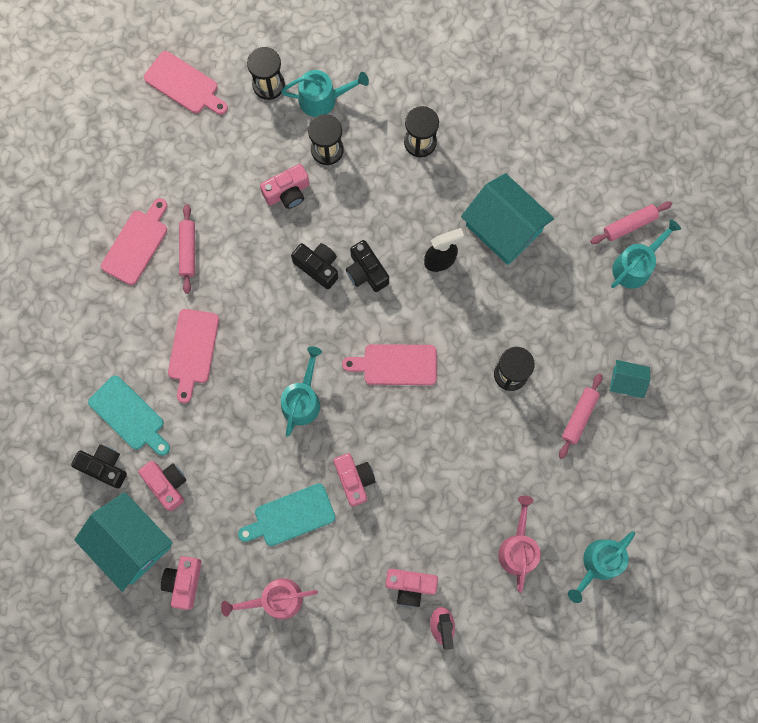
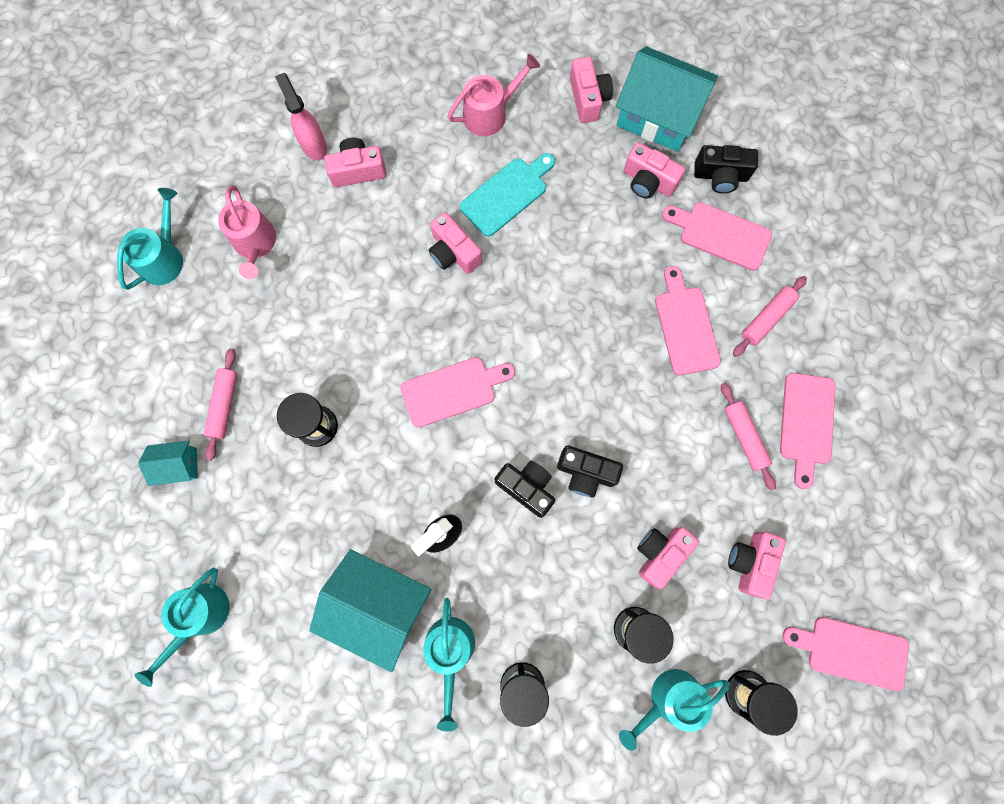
camera: 160 degrees right, 0 degrees up
(129, 415) = (720, 235): turquoise cutting board -> pink cutting board
(226, 164) = (750, 562): none -> pink camera
(302, 400) = (542, 315): turquoise watering can -> turquoise watering can (450, 651)
(629, 225) = (220, 669): pink rolling pin -> pink rolling pin (766, 319)

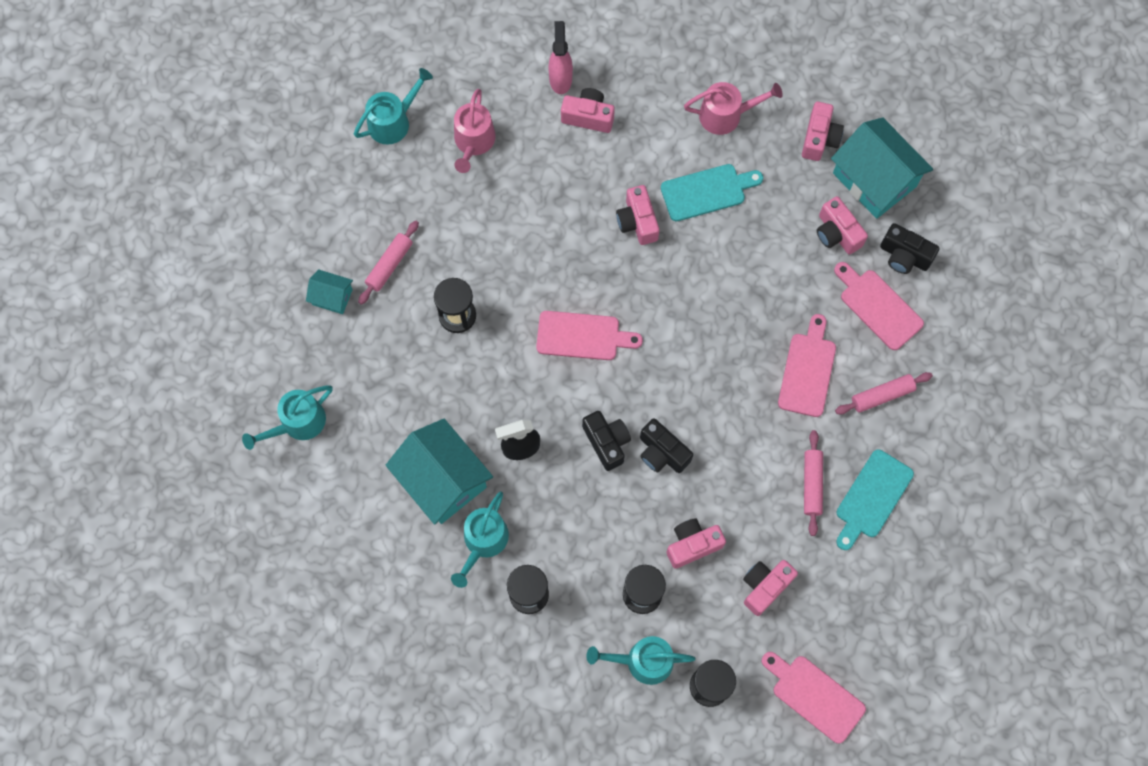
camera: 25 degrees right, 5 degrees down
(806, 423) = (872, 497): pink cutting board -> turquoise cutting board

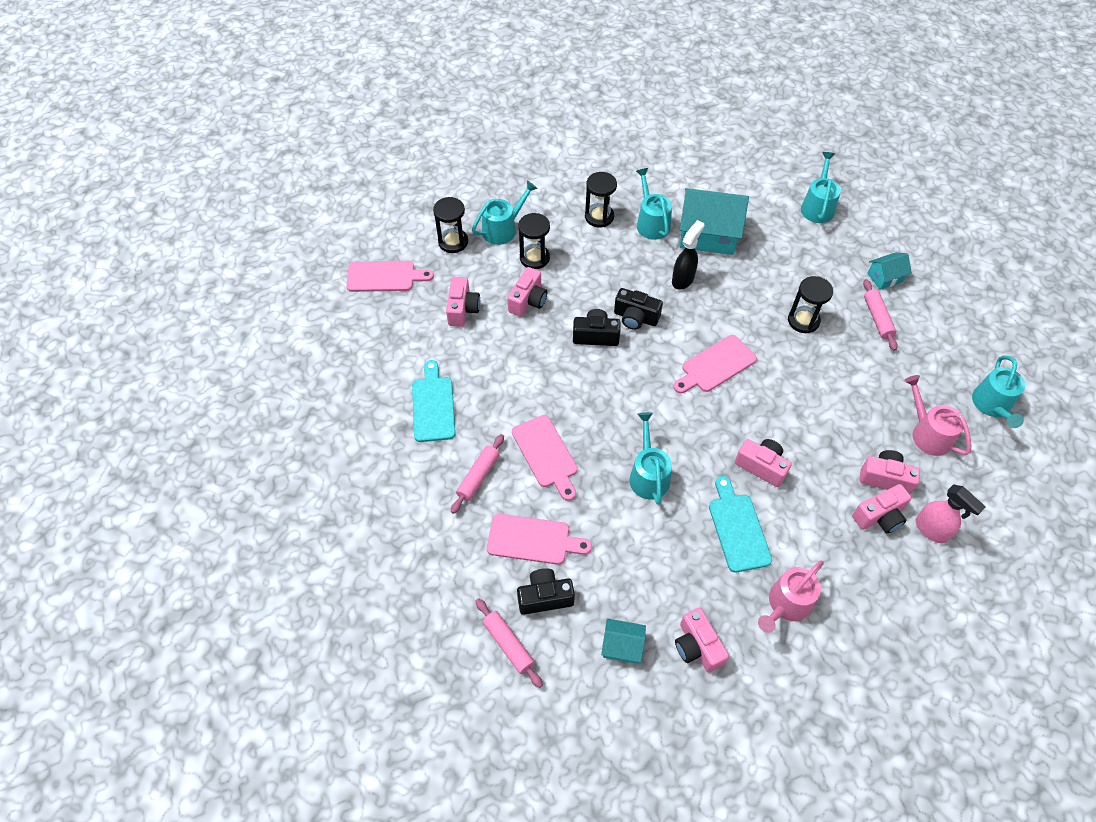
camera: 140 degrees right, 15 degrees down
(707, 191) = (737, 528): turquoise cutting board -> turquoise cutting board turned 135 degrees clockwise
(737, 286) = (648, 475): none -> turquoise watering can
(812, 484) = (481, 385): pink rolling pin -> pink rolling pin (508, 645)
(837, 233) = (612, 574): pink camera -> pink camera (885, 478)
(874, 179) = (622, 646): turquoise house -> turquoise house, size x0.50

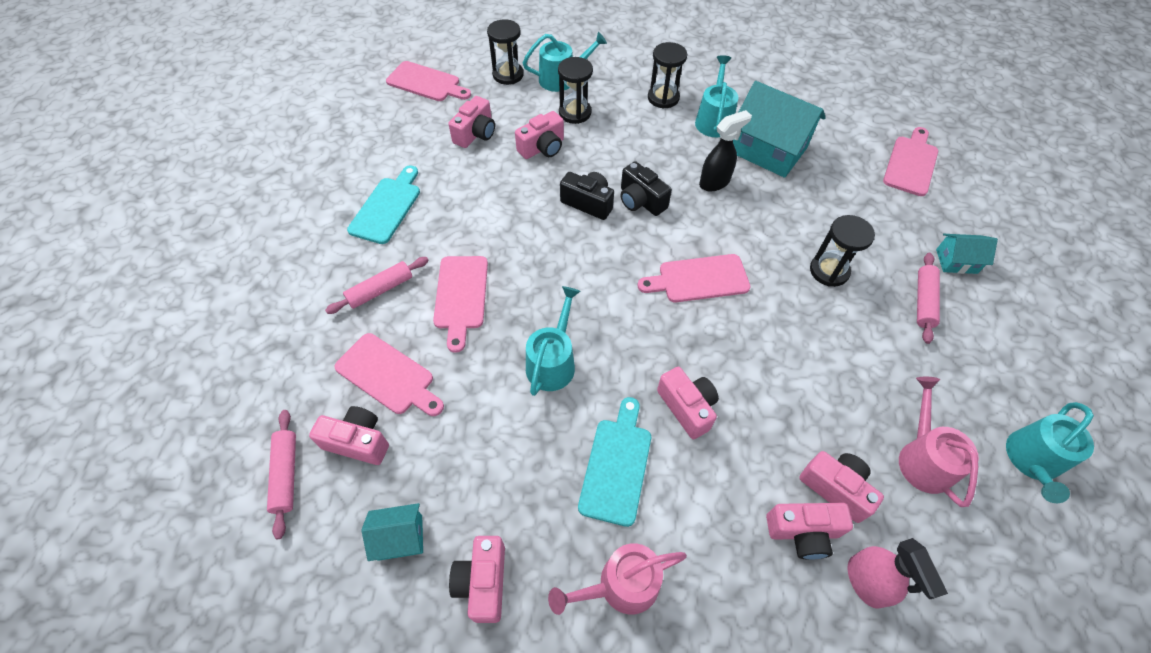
camera: 25 degrees right, 0 degrees up
(545, 597) = (358, 441): black camera -> pink camera
(622, 646) = (400, 537): turquoise house -> turquoise house turned 45 degrees counterclockwise
(817, 207) = (911, 163): turquoise watering can -> pink cutting board

